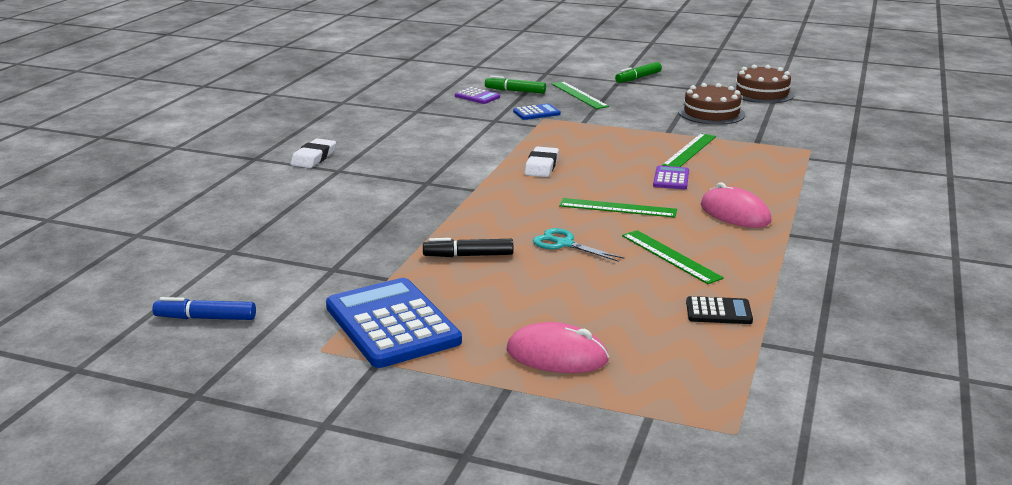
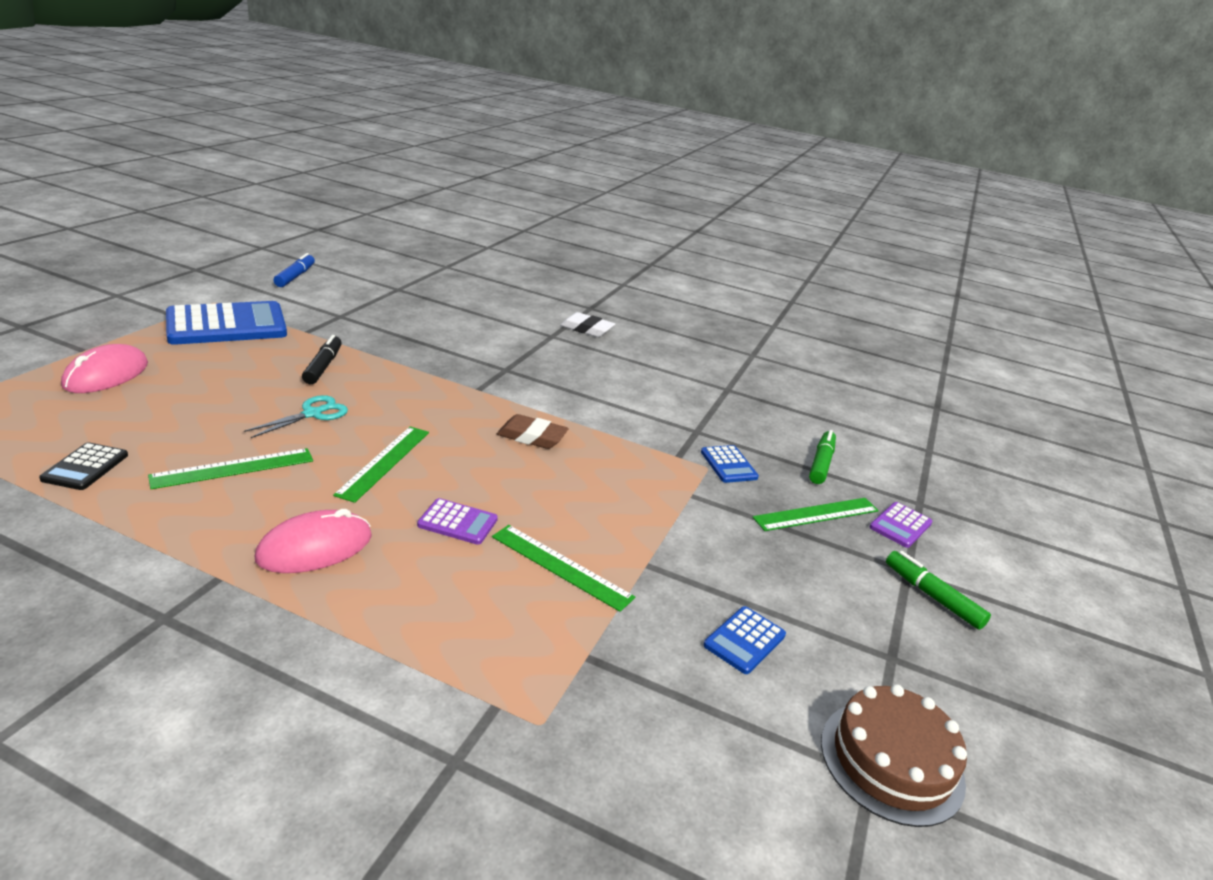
camera: 90 degrees right, 5 degrees up
(477, 96) = (789, 433): purple calculator -> purple calculator (900, 525)
(541, 166) = (532, 436): white eraser -> brown eraser
(711, 113) = (744, 640): brown cake -> blue calculator

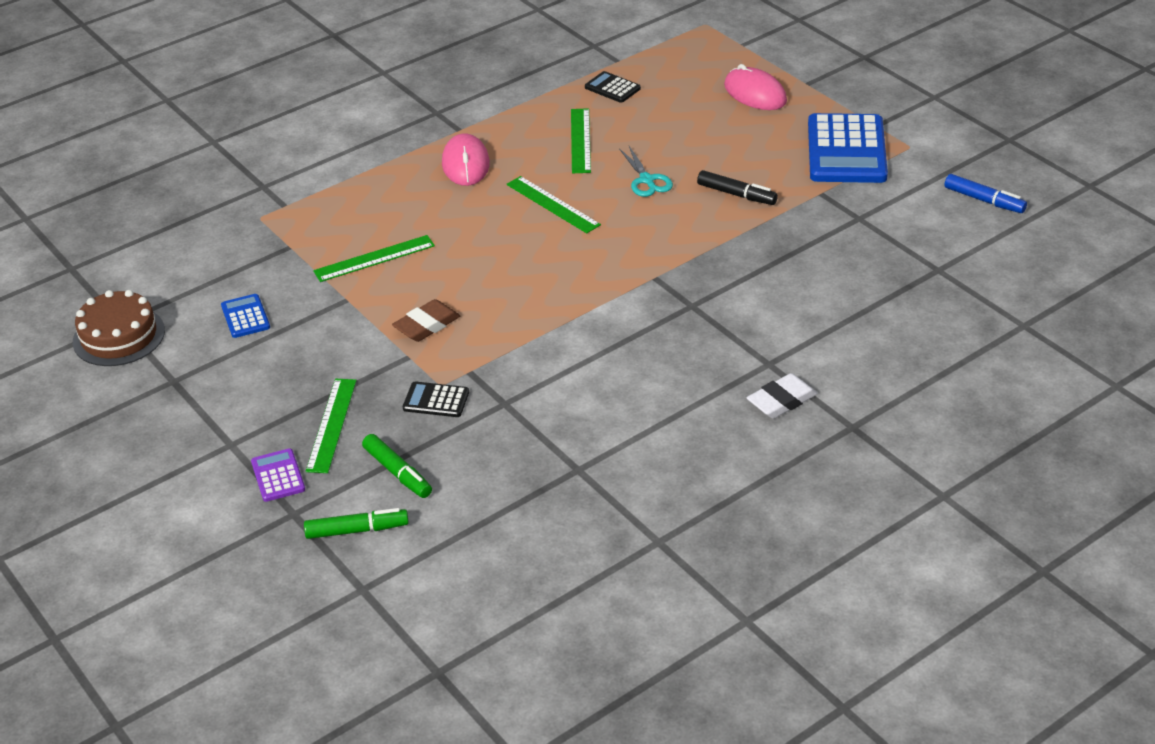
camera: 125 degrees right, 10 degrees up
(457, 522) = (454, 224): purple calculator -> none
(532, 436) = (551, 289): brown eraser -> brown eraser (427, 325)
(728, 465) = (436, 400): blue calculator -> black calculator
(932, 596) = (197, 440): green marker -> green marker (357, 530)

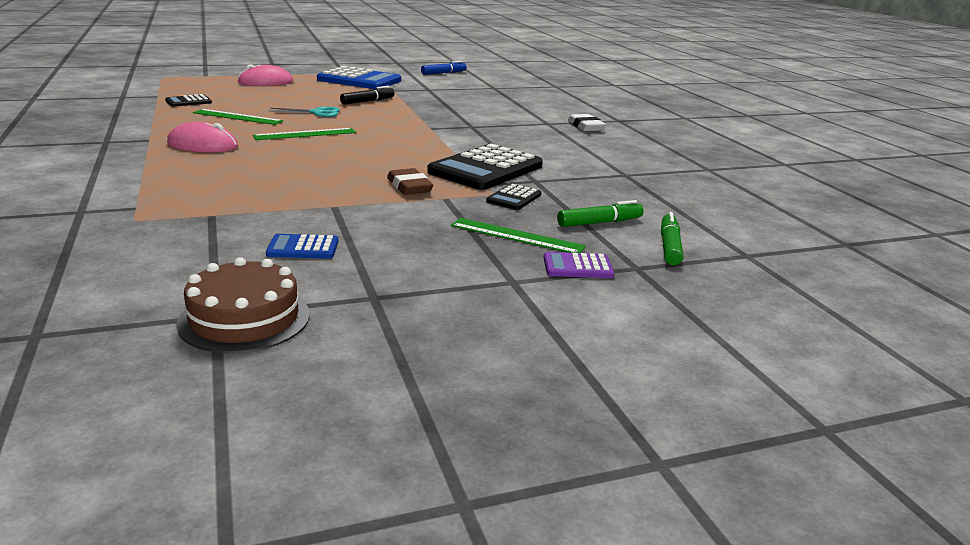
camera: 75 degrees left, 15 degrees down
(374, 258) = (287, 189): green ruler -> none
(520, 359) = (486, 169): none -> black calculator

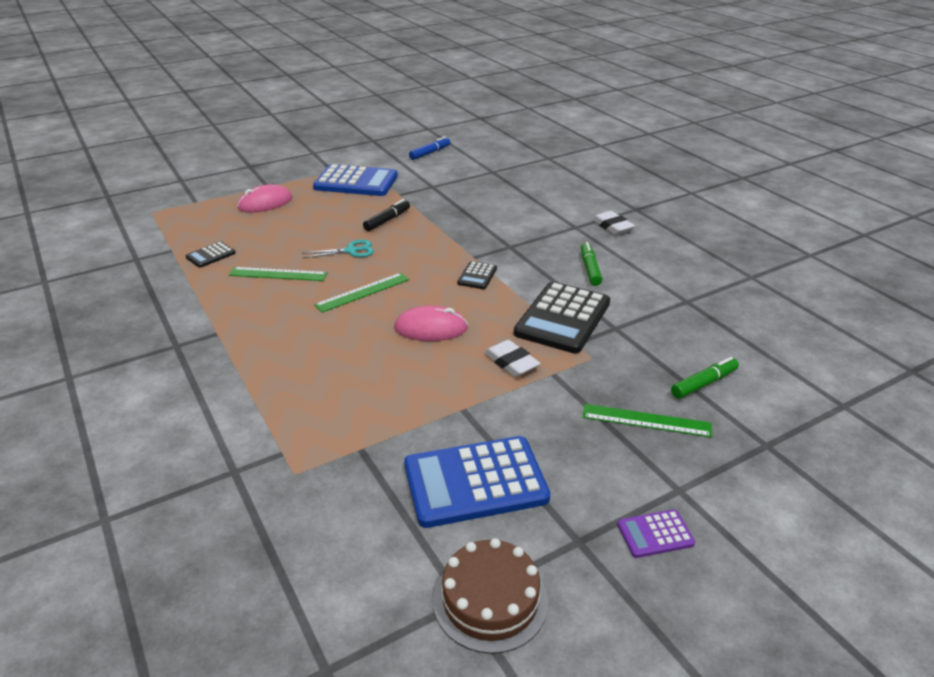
camera: 10 degrees left, 10 degrees up
(203, 145) = (276, 332): pink mouse -> pink mouse (431, 328)
(303, 248) = (475, 482): blue calculator -> blue calculator, size x2.14
(409, 187) = (511, 362): brown eraser -> white eraser
(514, 198) = (612, 361): black calculator -> black calculator (477, 276)
(577, 267) = (720, 455): purple calculator -> purple calculator (655, 534)
(669, 246) = (778, 407): green marker -> green marker (590, 269)

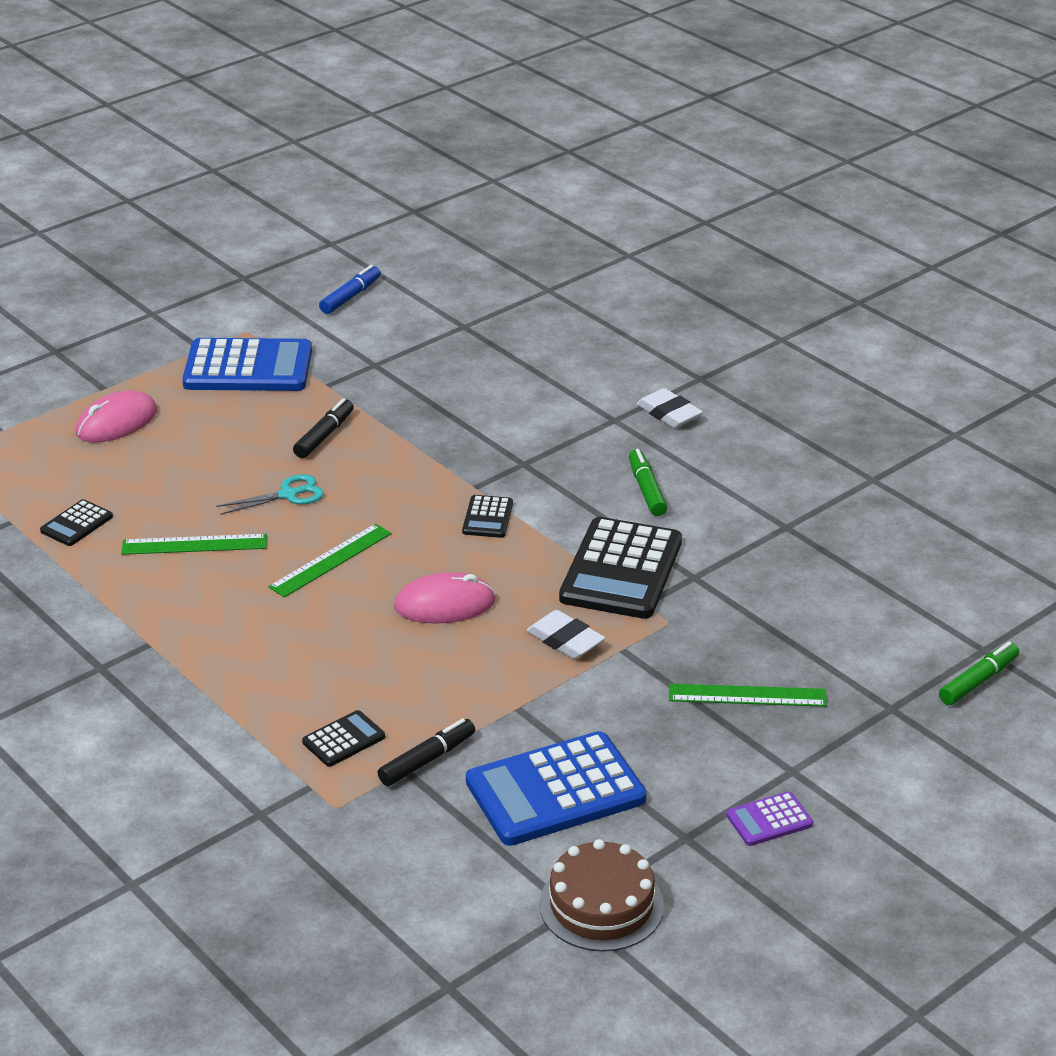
camera: 10 degrees left, 0 degrees up
(322, 418) = (343, 739): none -> black calculator
(380, 442) = (427, 760): none -> black marker
(704, 383) = (814, 641): green marker -> green marker (978, 681)

